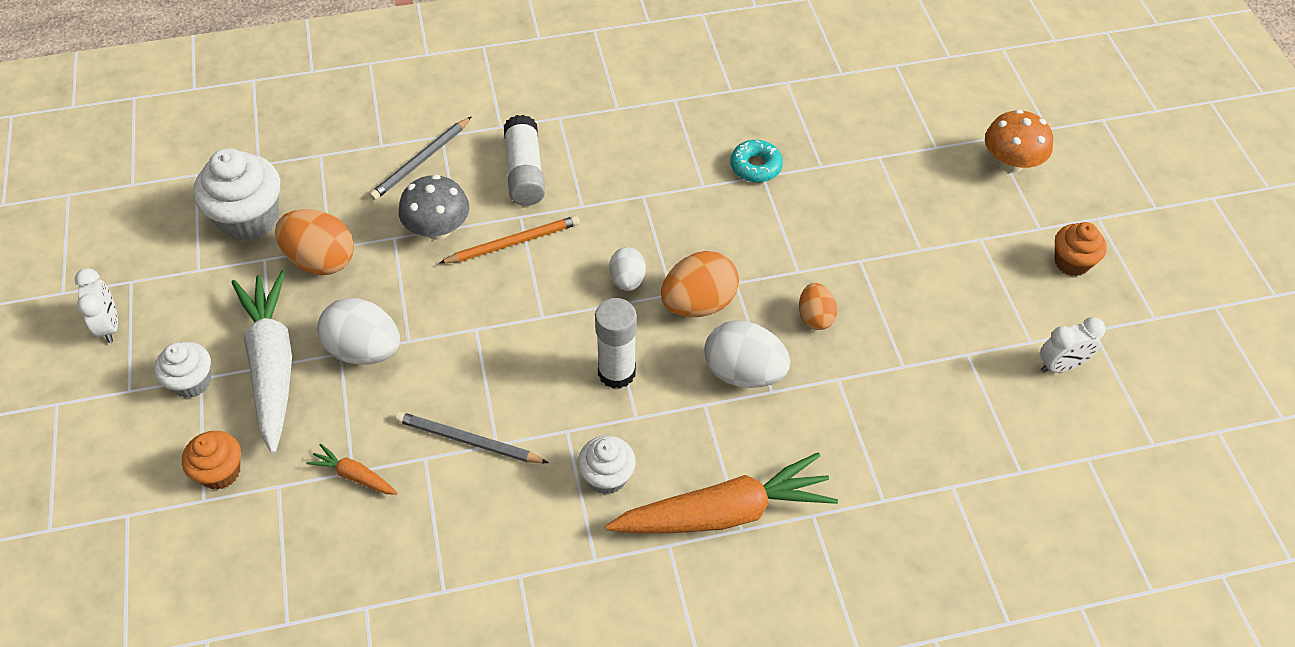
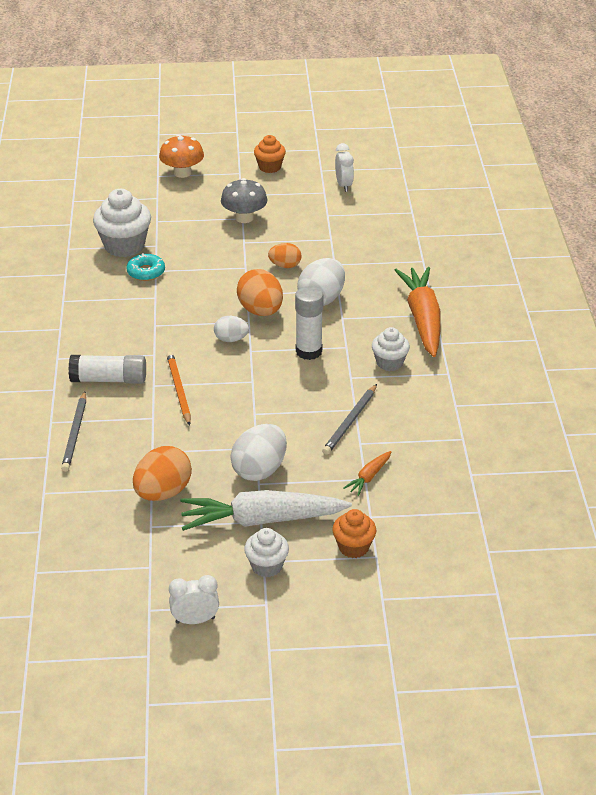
camera: 80 degrees left, 15 degrees down
(249, 219) = (103, 535): white cupcake -> white cupcake (124, 246)
(421, 161) = (75, 434): grey pencil -> grey pencil turned 45 degrees clockwise
(438, 229) = (152, 427): grey mushroom -> grey mushroom (244, 218)

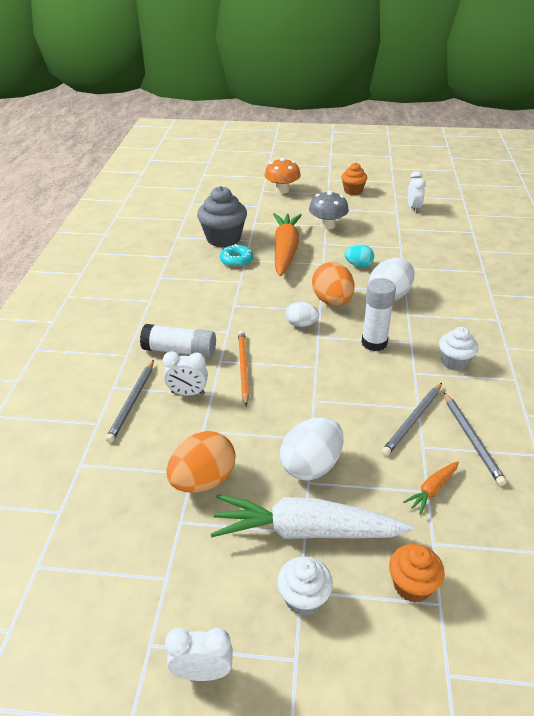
camera: 10 degrees right, 0 degrees up
(124, 246) = (223, 238): white cupcake -> grey cupcake
(128, 420) = (188, 393): none -> white clock
(285, 265) = (358, 265): orange egg -> turquoise egg
(404, 432) = (472, 439): none -> grey pencil
(422, 319) = (486, 323): orange carrot -> orange carrot (285, 251)

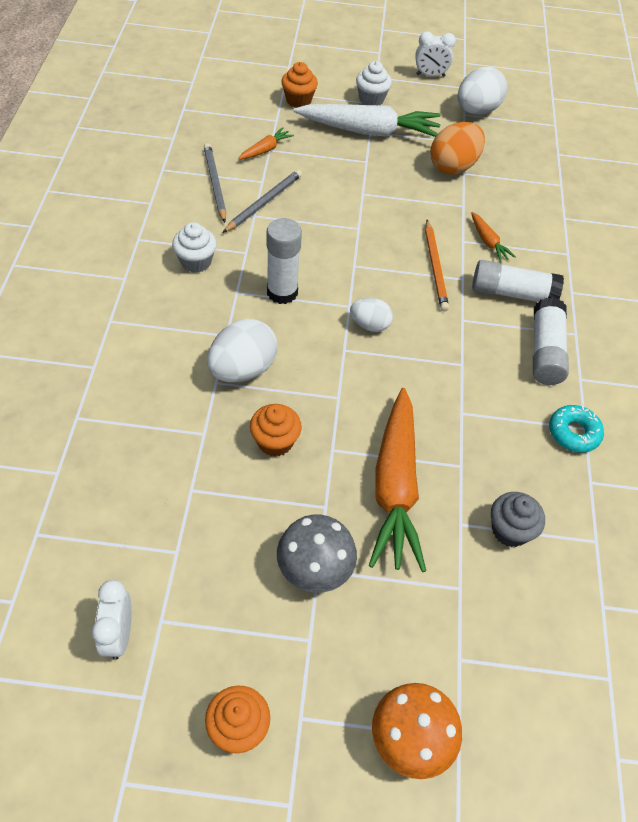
camera: 175 degrees right, 15 degrees up
(132, 402) = (540, 235): grey pencil -> none
(169, 314) = (545, 351): none -> white glue stick
(188, 393) = (488, 242): white clock -> orange carrot
(223, 238) = (509, 530): grey cupcake -> grey cupcake, size x0.60
(236, 260) = (475, 464): turquoise donut -> turquoise donut (573, 433)
(311, 466) = (363, 172): white egg -> white egg (476, 111)
(332, 301) = (326, 363): orange egg -> none
(358, 265) = (275, 442): turquoise egg -> orange cupcake

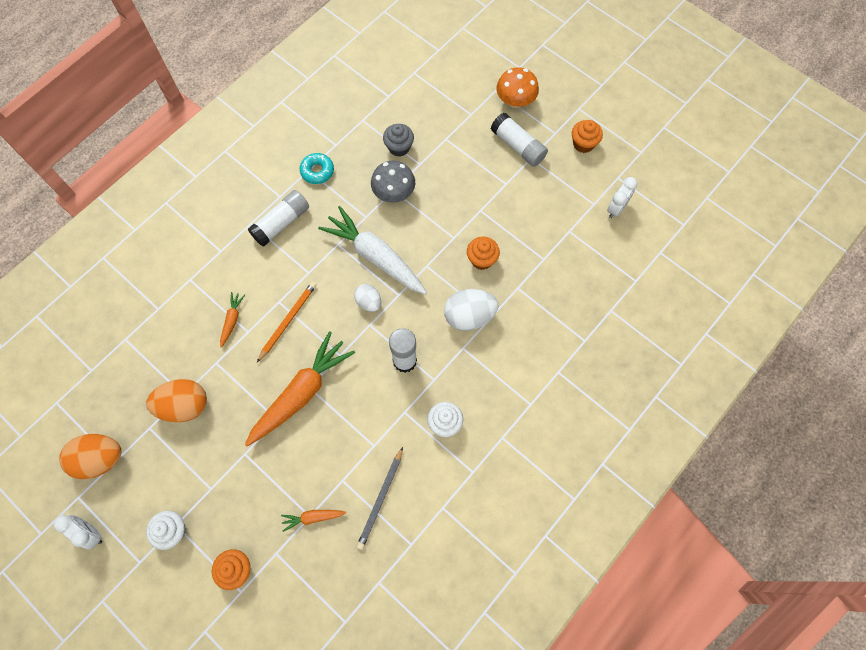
camera: 140 degrees left, 15 degrees up
(264, 203) = (357, 454): grey pencil -> none
(314, 568) = (507, 185): grey mushroom -> grey mushroom (394, 193)
(369, 131) = (212, 488): white carrot -> white carrot (375, 256)
(395, 487) = (437, 199): orange carrot -> orange carrot (301, 393)
(476, 111) = (100, 459): white egg -> orange egg
(512, 293) = (259, 272): white glue stick -> white glue stick (518, 146)

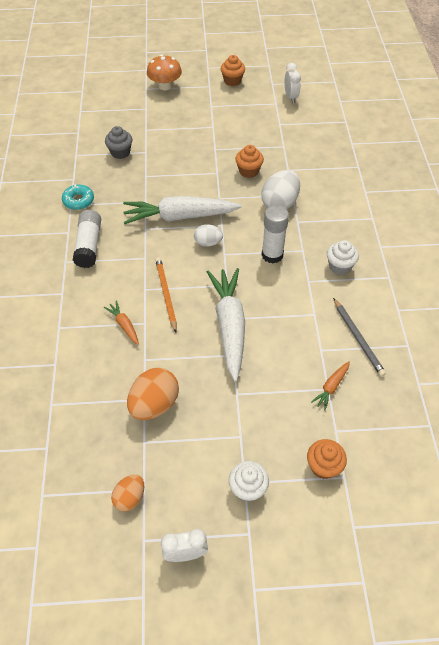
camera: 45 degrees left, 15 degrees down
(100, 459) = (130, 497): orange egg -> orange egg, size x0.60
(301, 393) = (229, 326): orange carrot -> white carrot
(394, 193) = (148, 177): grey mushroom -> none
(518, 146) = (196, 105): white glue stick -> none

